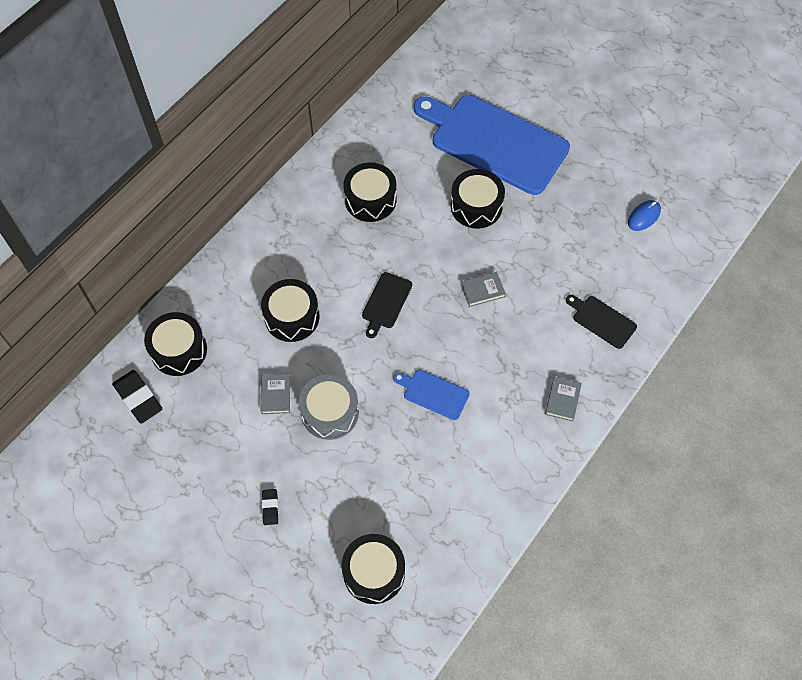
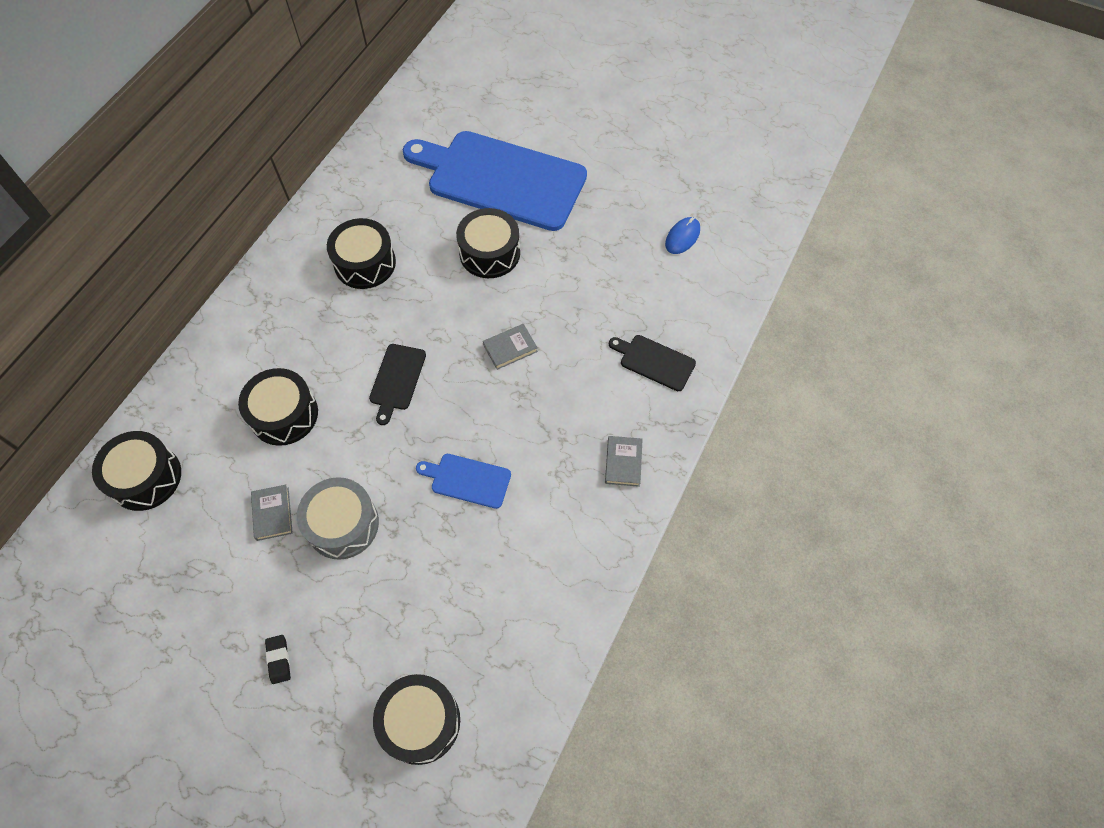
camera: 10 degrees left, 0 degrees up
(138, 398) = (97, 547): black eraser -> none

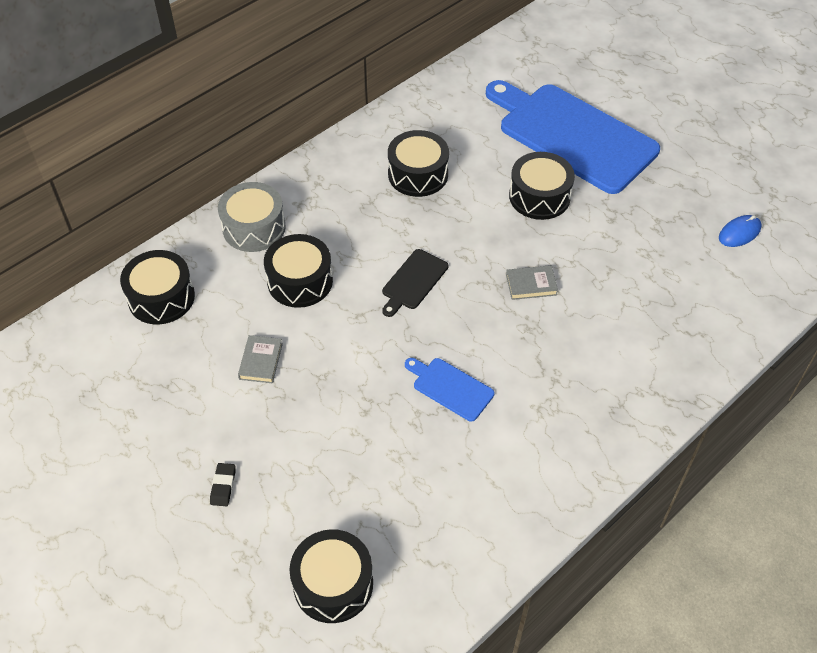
camera: 20 degrees right, 10 degrees down
(343, 524) = (320, 390): grey drum -> grey drum (254, 227)
(623, 462) = (609, 419): grey book -> none
(654, 361) = (672, 337): black cutting board -> none

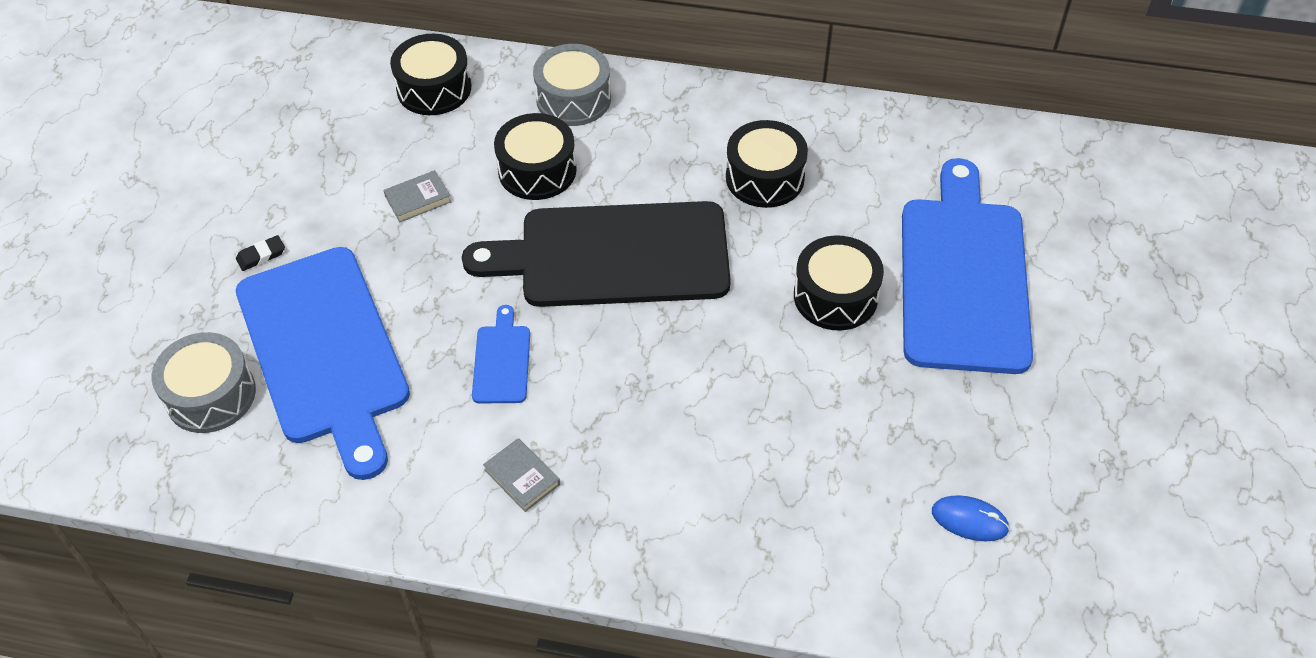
camera: 55 degrees right, 0 degrees up
(333, 584) = (211, 395): black drum -> grey drum
(354, 489) = (324, 351): none -> blue cutting board
(413, 281) = (614, 255): black cutting board -> black cutting board, size x2.37
(531, 285) = (698, 356): grey book -> grey book (522, 477)

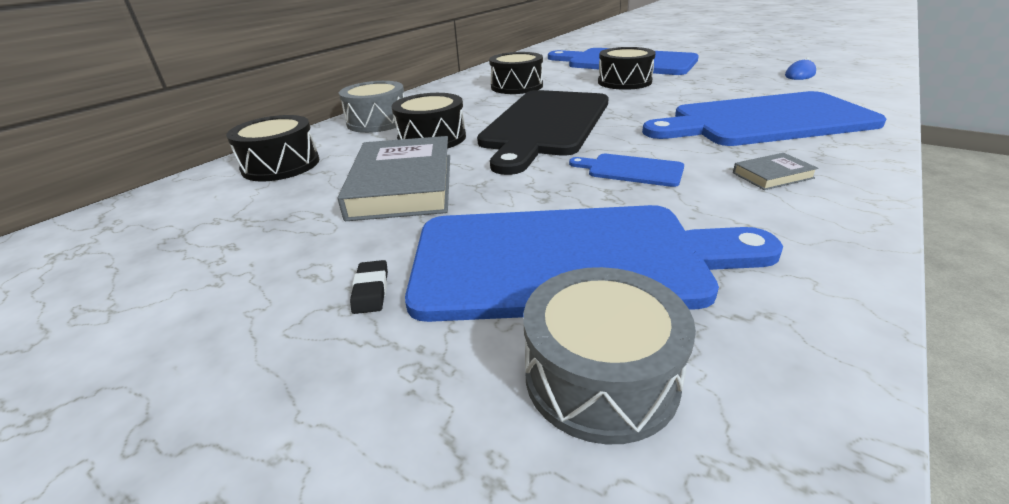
camera: 65 degrees left, 20 degrees down
(418, 199) = (402, 185): grey book -> grey book, size x2.24
(700, 470) = (764, 121): none -> blue cutting board

